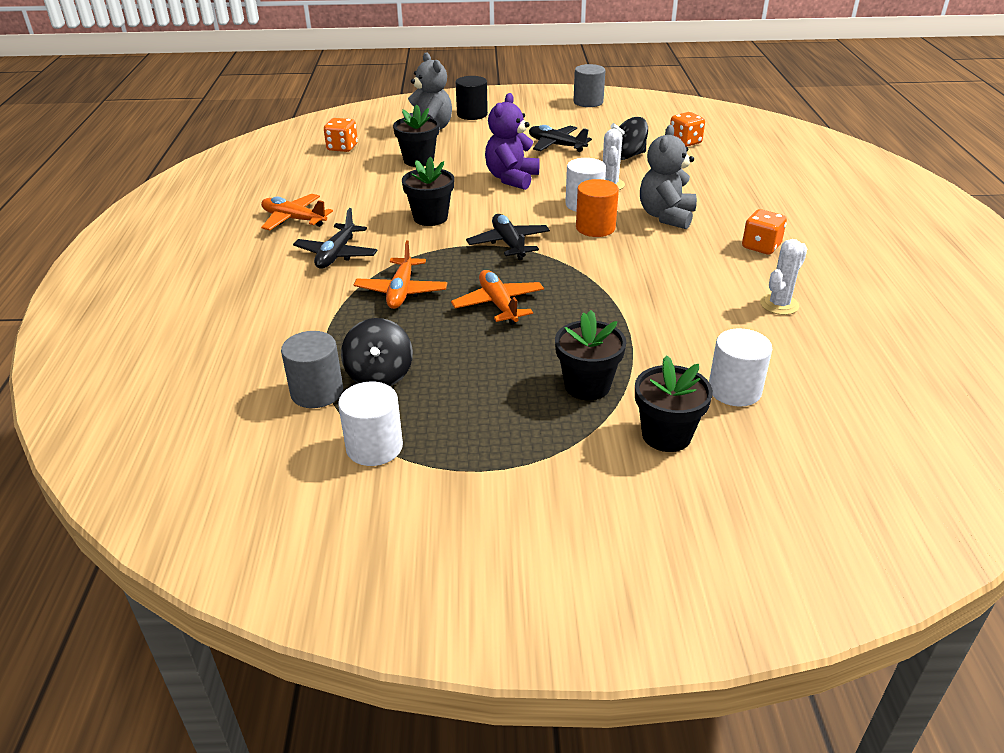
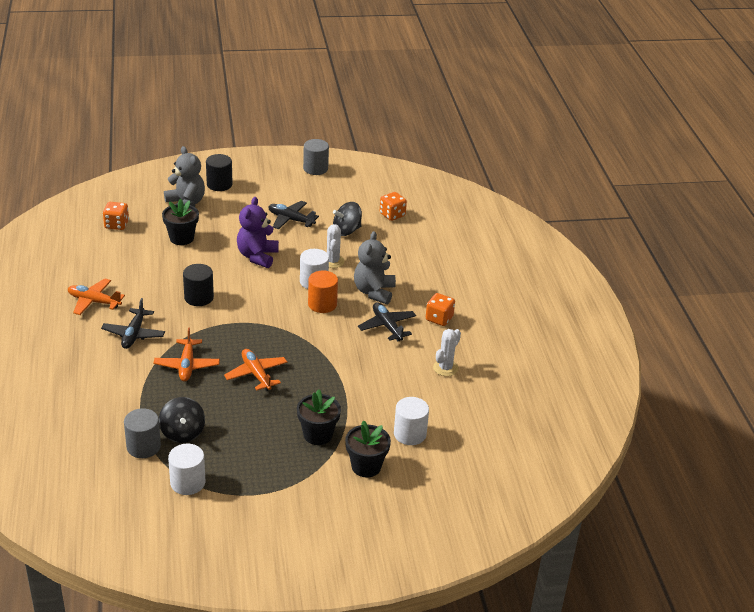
camera: 10 degrees left, 0 degrees up
(430, 218) = (199, 297): black flower pot -> black cylinder
(509, 244) = (259, 321): black plane -> black plane (387, 326)

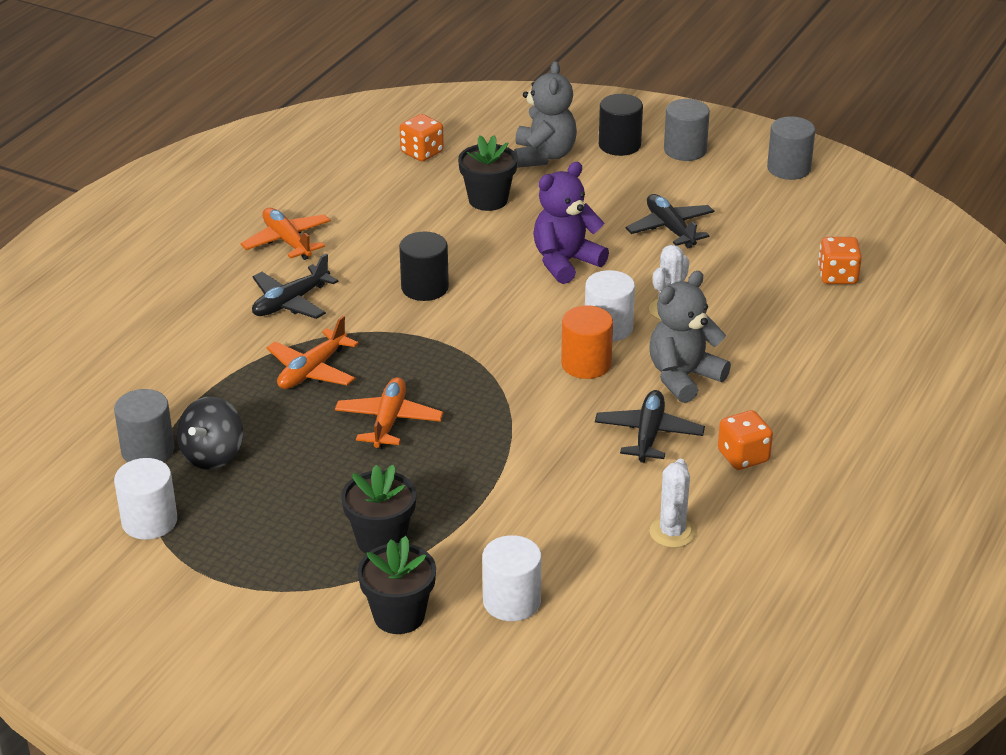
camera: 40 degrees right, 0 degrees up
(255, 176) = (685, 150): none -> grey cylinder
(346, 231) = (738, 274): black spinning top -> none
(445, 368) = (672, 532): white cactus -> white cactus turned 60 degrees counterclockwise

